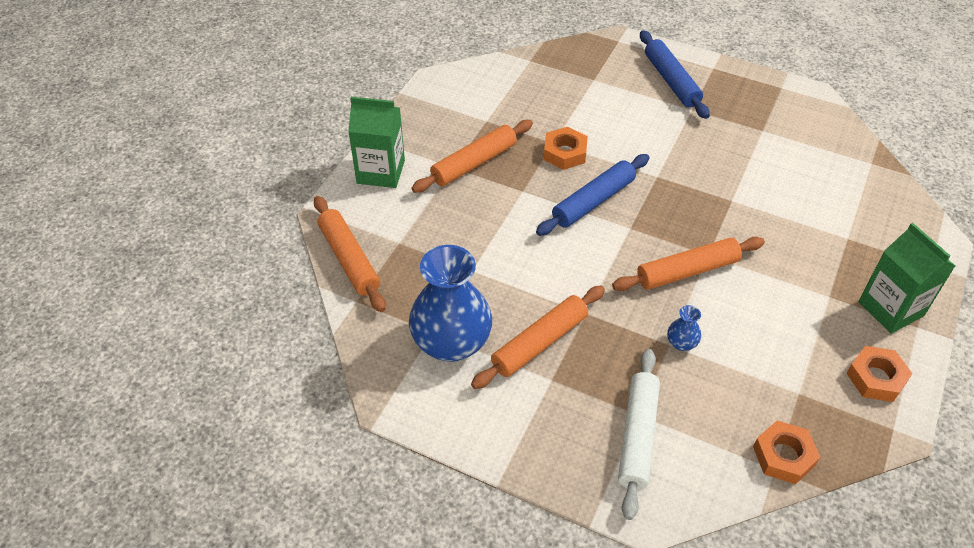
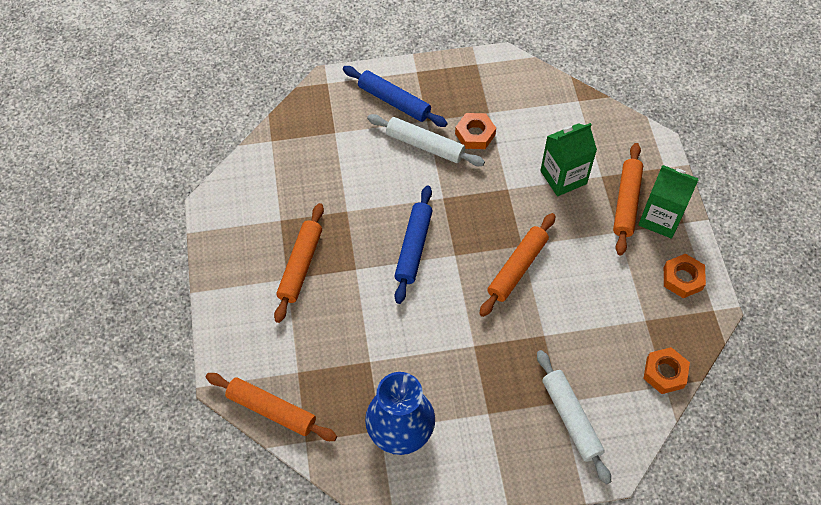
camera: 35 degrees left, 10 degrees up
(381, 172) = (233, 317): green carton -> green carton (563, 177)
(539, 342) = (460, 390): orange rolling pin -> orange rolling pin (626, 202)
(565, 153) = (362, 216): orange nut -> orange nut (475, 134)
(674, 127) = (425, 145): none -> white rolling pin
(681, 343) = (551, 329): blue vase -> none

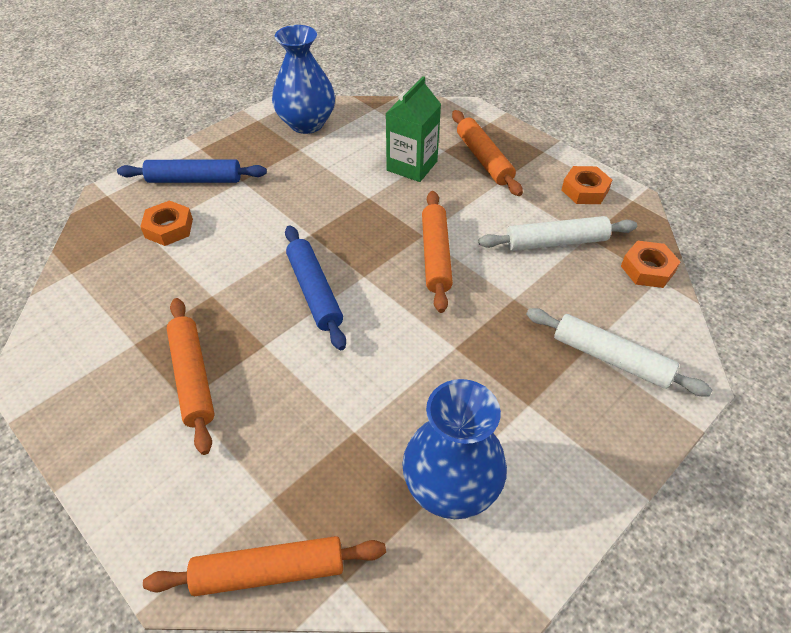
camera: 35 degrees left, 10 degrees down
(425, 145) = (256, 200): white rolling pin -> white rolling pin (555, 242)
(475, 134) = (300, 170): orange nut -> orange nut (169, 228)
(512, 88) = (306, 123): none -> blue vase
(660, 218) = (522, 157): green carton -> none

